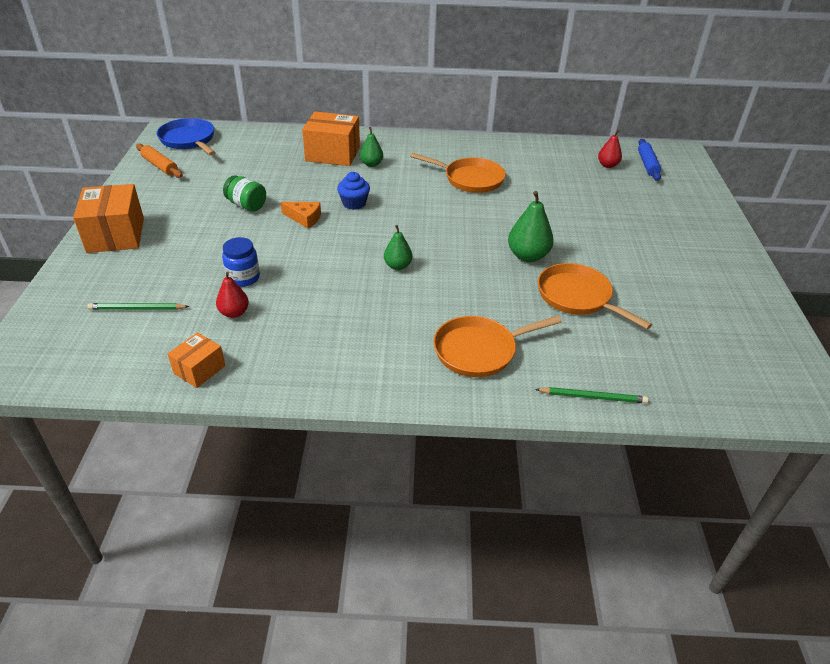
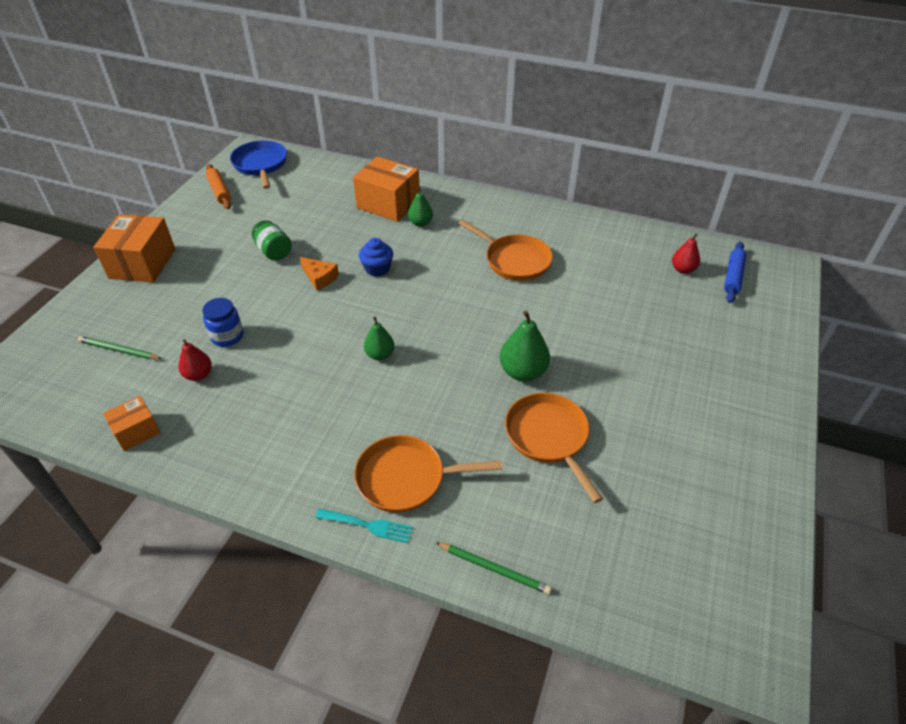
camera: 20 degrees right, 5 degrees up
(468, 392) = (368, 525): none -> turquoise fork

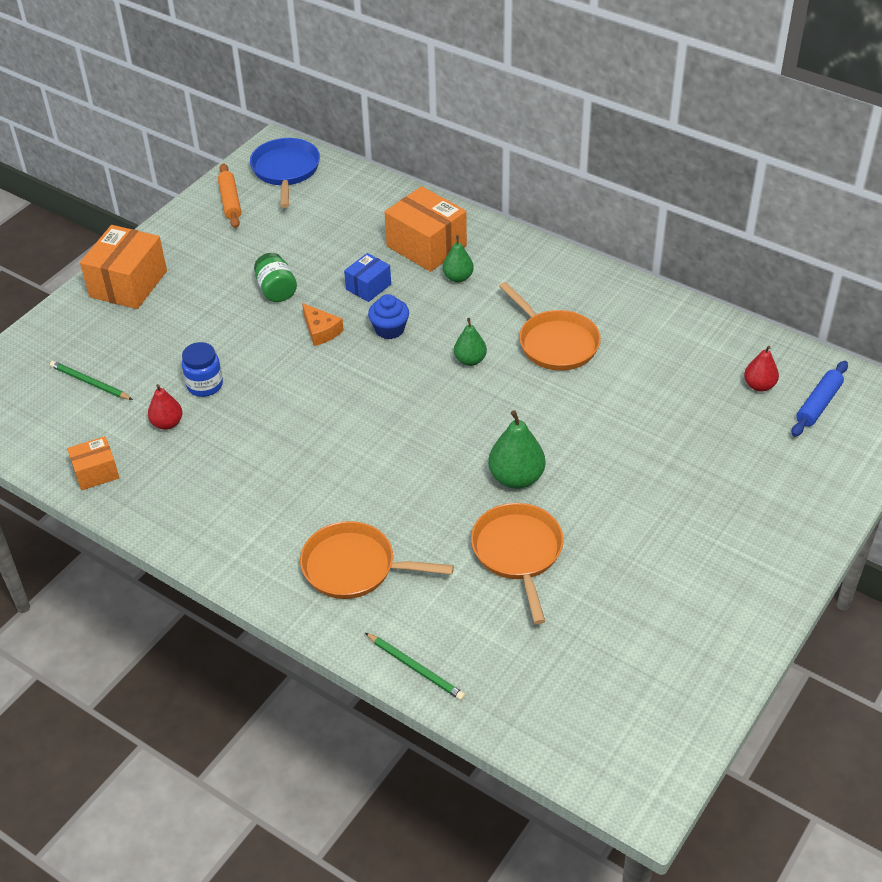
camera: 15 degrees right, 0 degrees up
(350, 239) = (368, 287): none -> blue box
(368, 525) = (304, 605): turquoise fork -> none
(380, 355) = (364, 432): green pear -> green pear (470, 360)

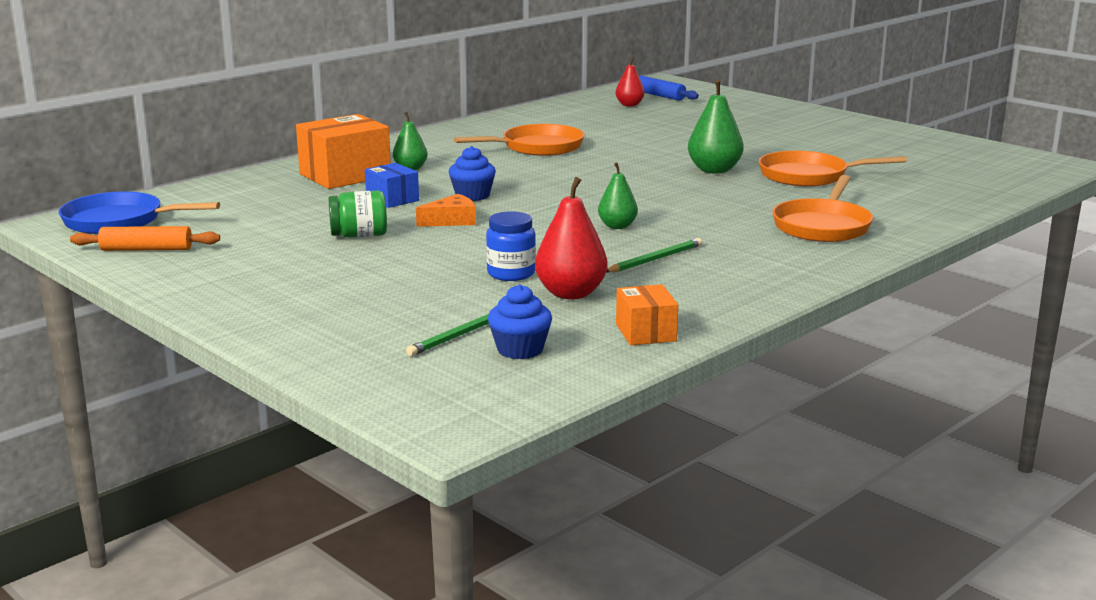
camera: 80 degrees left, 25 degrees down
(64, 414) = (520, 350): none -> blue cupcake
(128, 284) = (264, 308): orange box -> none
(167, 423) = (571, 294): red pear -> red pear, size x1.59
(415, 668) = (949, 213): green pencil -> green pencil (655, 259)
(470, 360) = (543, 173): green pear -> green pear (617, 226)

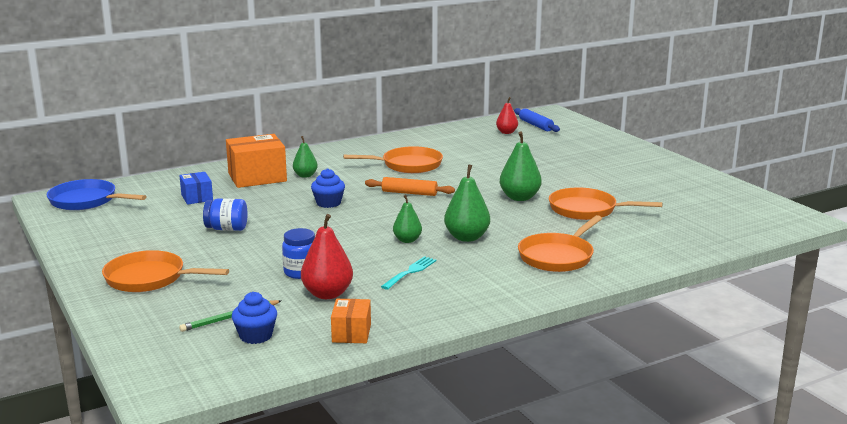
camera: 15 degrees right, 0 degrees up
(146, 249) = (86, 225): orange rolling pin -> orange rolling pin (409, 193)
(304, 301) = (150, 278): none -> orange pan
(359, 235) = (227, 229): green jar -> blue jar
(392, 199) = (272, 201): blue box -> blue box (197, 197)
(452, 221) = (297, 223): orange cheese -> none
(655, 259) = (410, 272): green pencil -> turquoise fork
(690, 217) = (467, 237): none -> green pear

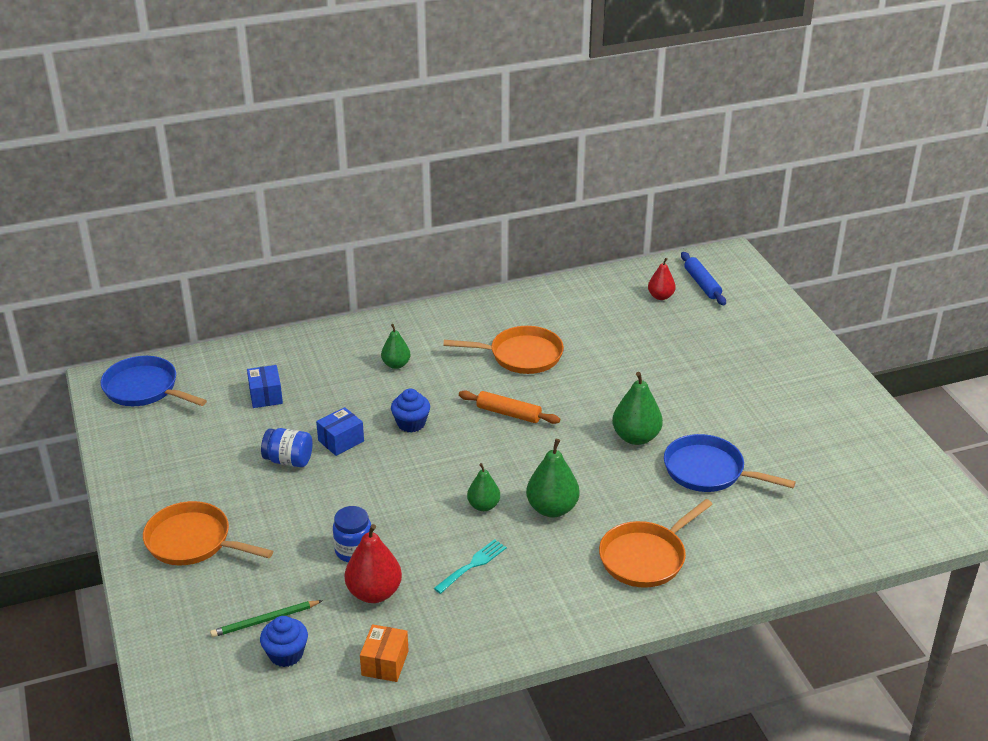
camera: 10 degrees right, 15 degrees up
(257, 177) = (340, 362): orange box -> none
(270, 216) = (341, 441): none -> blue box
(587, 210) = (709, 471): orange pan -> blue pan

